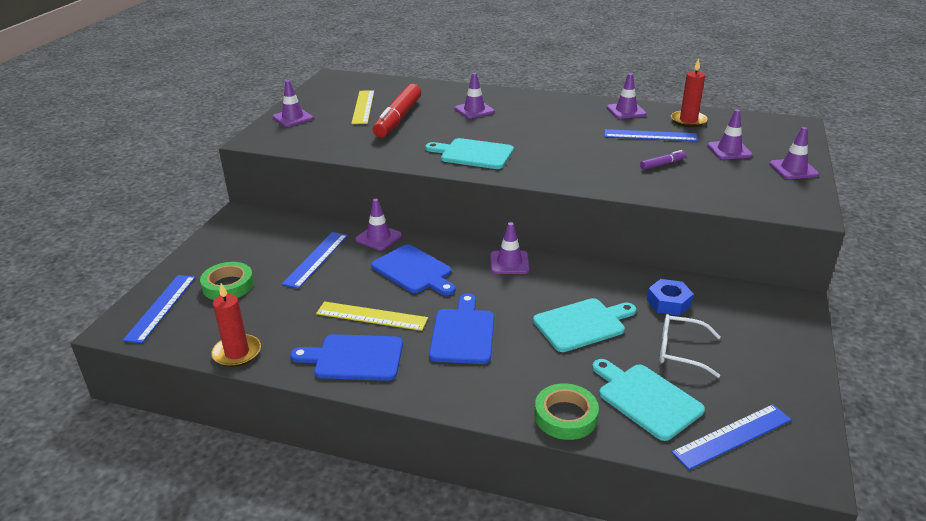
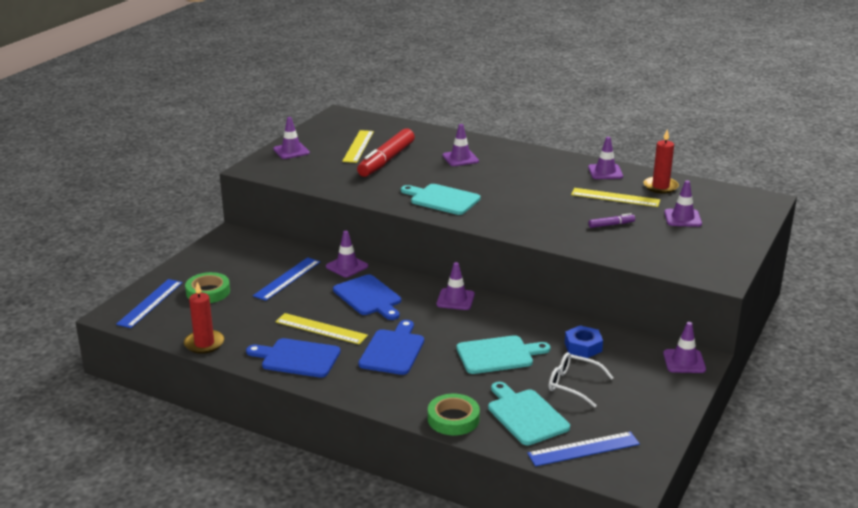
camera: 10 degrees right, 5 degrees down
(650, 135) = (615, 197): blue ruler -> yellow ruler
(793, 169) = (732, 241): purple traffic cone -> purple traffic cone (684, 361)

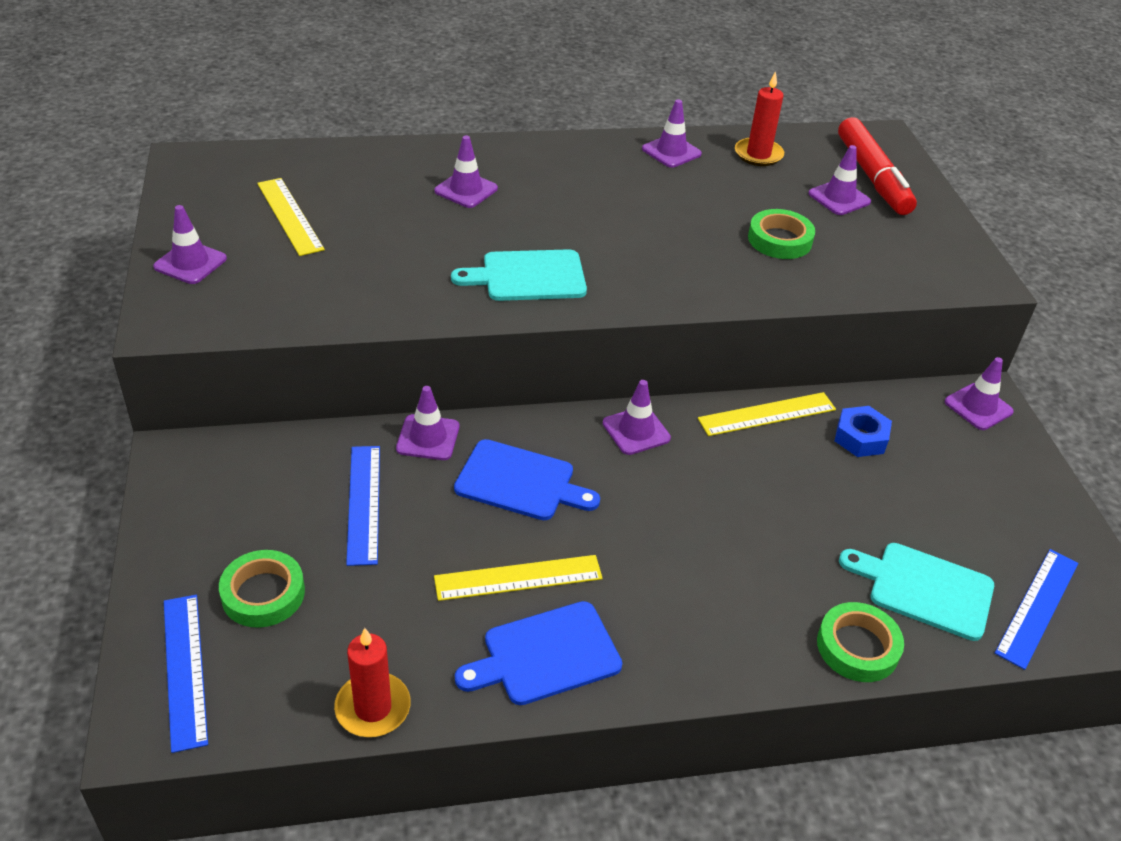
camera: 40 degrees left, 15 degrees up
(386, 160) = (364, 230): red marker -> red marker (872, 177)
(393, 350) = (656, 565): blue cutting board -> none
(498, 355) = (787, 502): turquoise cutting board -> none
(574, 385) = (917, 506): white glasses -> none
(611, 225) = (779, 240): purple marker -> green tape
(615, 197) = (731, 191): yellow ruler -> yellow ruler (767, 414)

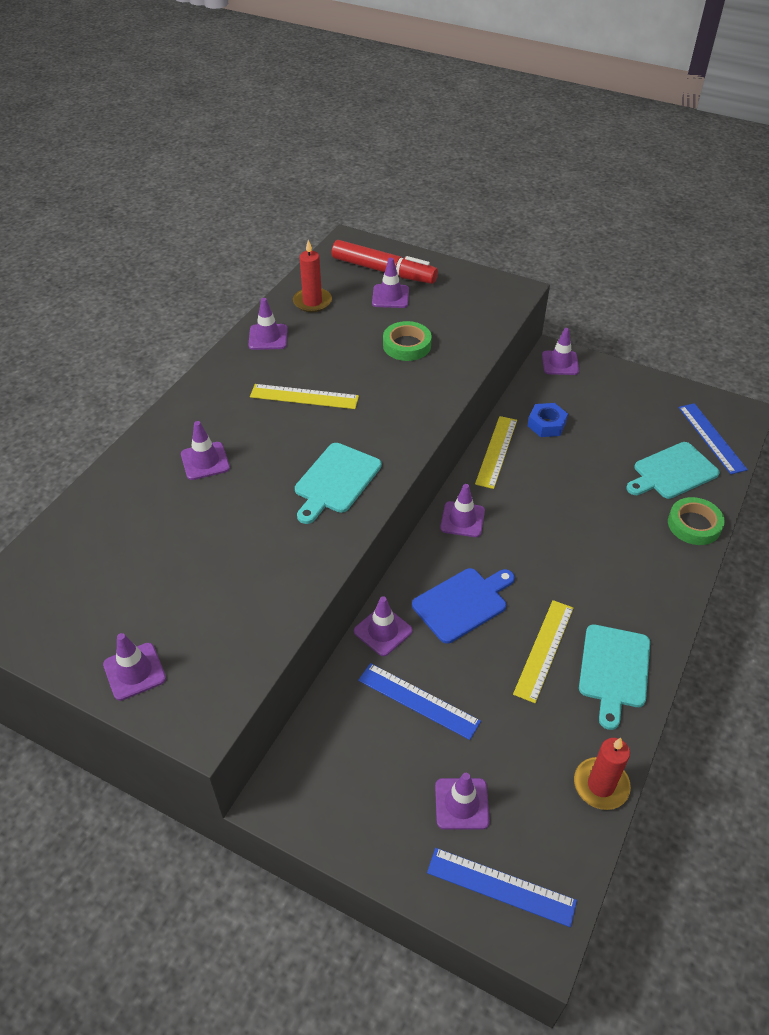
camera: 50 degrees left, 5 degrees up
(263, 594) = (461, 804): green tape -> purple traffic cone
(290, 216) = (134, 578): yellow ruler -> yellow ruler (304, 396)
(545, 655) = (614, 670): blue cutting board -> turquoise cutting board

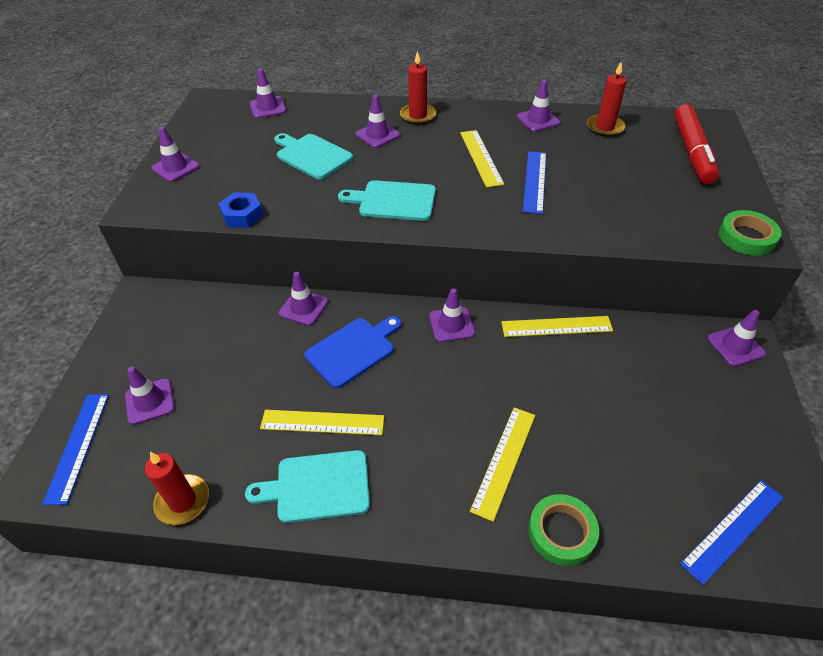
camera: 70 degrees right, 0 degrees up
(191, 418) = (418, 116): none -> red candle
(390, 296) = (658, 166): purple traffic cone -> purple traffic cone (268, 107)
(407, 345) = (596, 193): green tape -> green tape (746, 237)
(418, 700) = (242, 348): blue ruler -> blue ruler (535, 181)
(463, 603) = (353, 350): blue cutting board -> blue cutting board turned 75 degrees counterclockwise
(546, 424) = (625, 357): blue nut -> blue nut (242, 215)
(624, 535) = (504, 461): none -> yellow ruler
(672, 472) = (636, 493): turquoise cutting board -> turquoise cutting board (312, 155)

